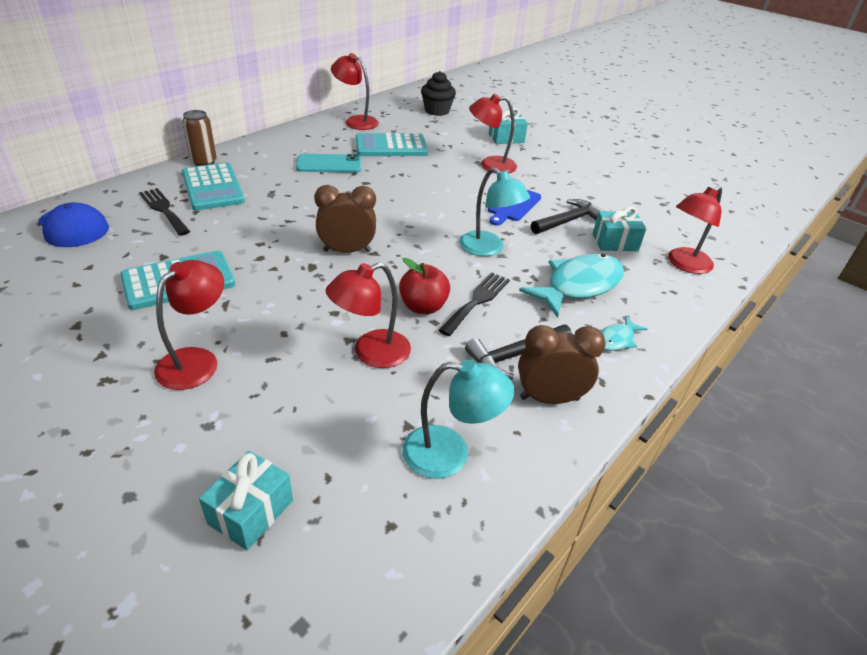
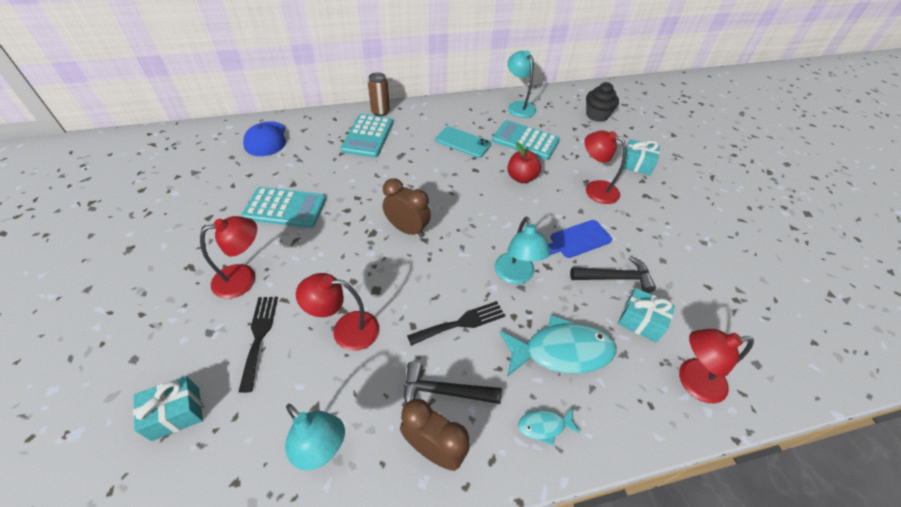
camera: 35 degrees right, 10 degrees up
(164, 210) = (324, 144): black fork -> black fork (259, 336)
(356, 121) = (518, 106): red lamp -> turquoise lamp
(423, 307) = (416, 307): red apple -> red apple (521, 178)

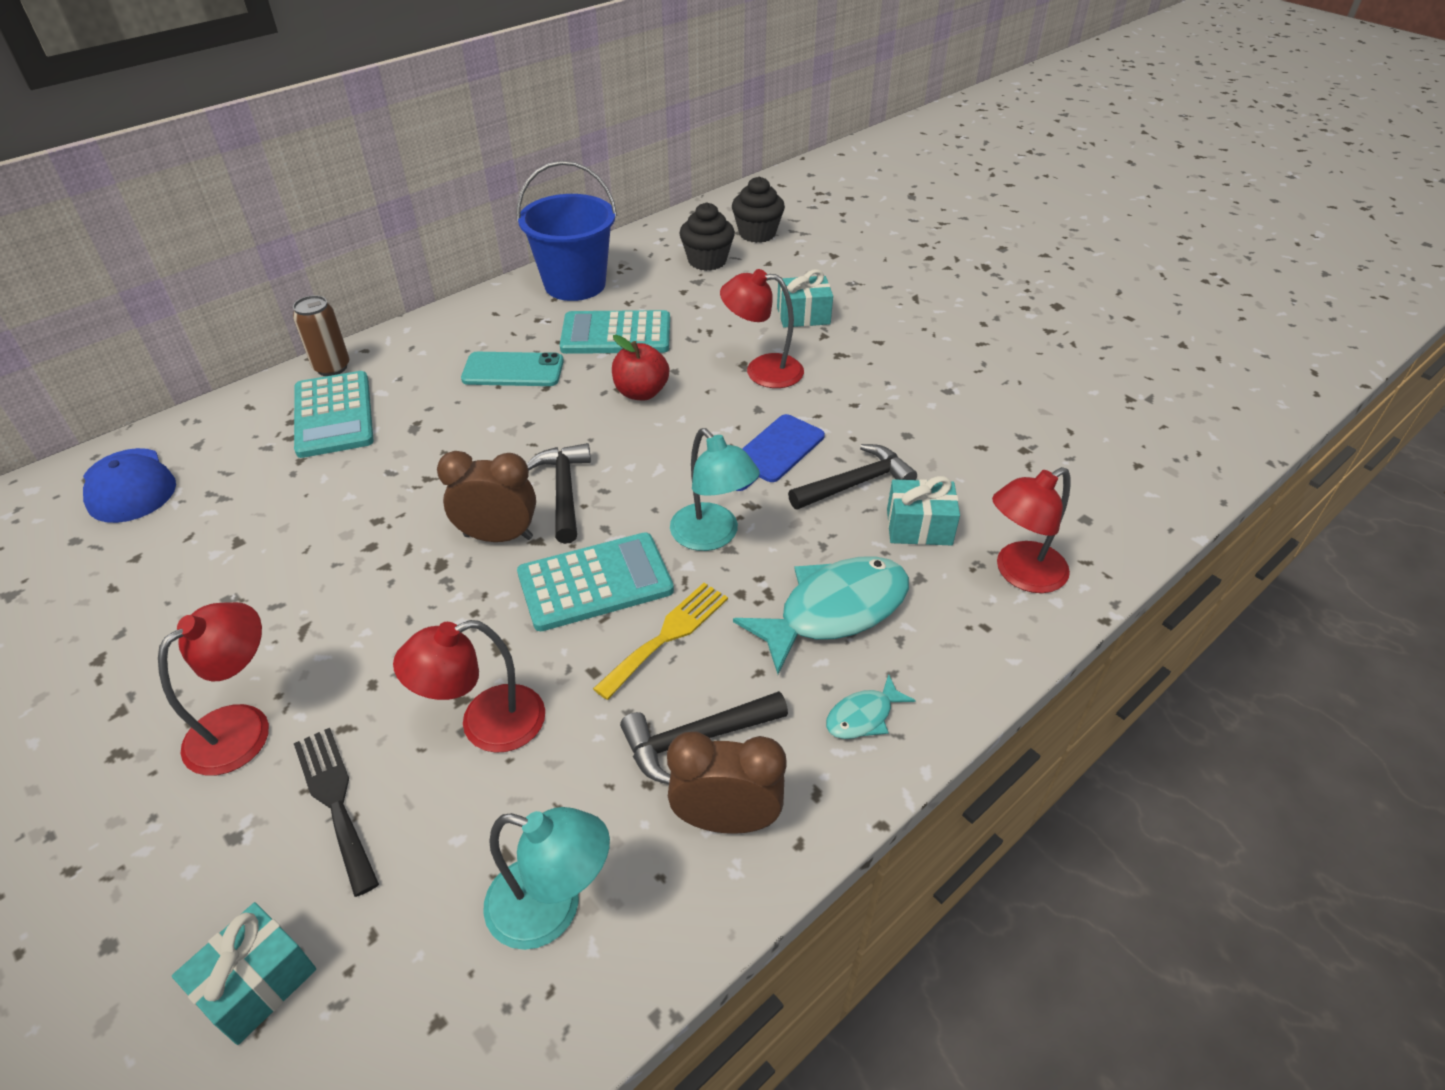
camera: 25 degrees left, 5 degrees down
(285, 208) = (249, 586): turquoise calculator -> turquoise calculator (595, 582)
(452, 218) = (564, 491): none -> black hammer
(461, 323) = (667, 635): black fork -> yellow fork
(518, 106) = (575, 284): turquoise lamp -> blue bucket
(634, 108) = (757, 234): none -> black cupcake

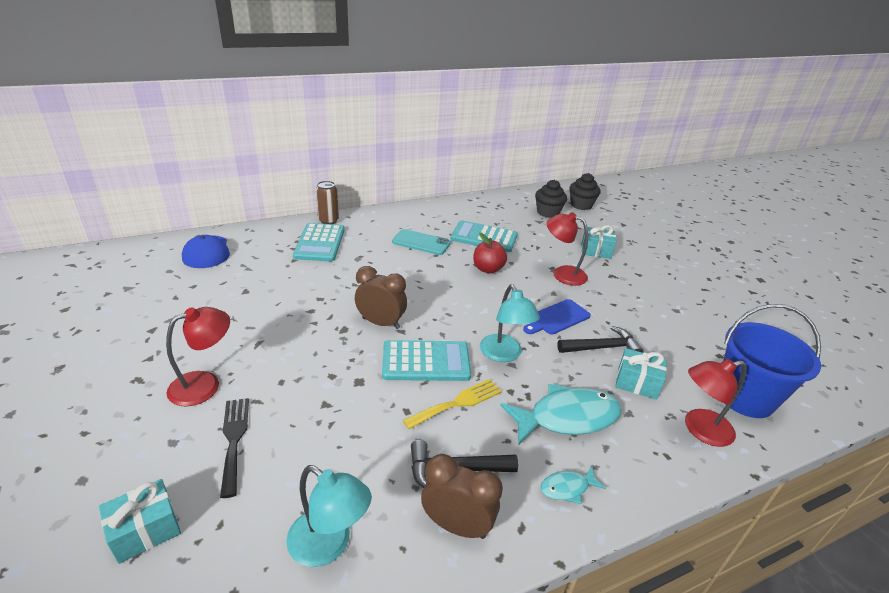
camera: 15 degrees right, 10 degrees down
(486, 725) = (333, 423): red lamp -> none
(564, 491) = (426, 309): black hammer -> none
(575, 284) = (470, 209): blue bucket -> blue bucket (745, 397)

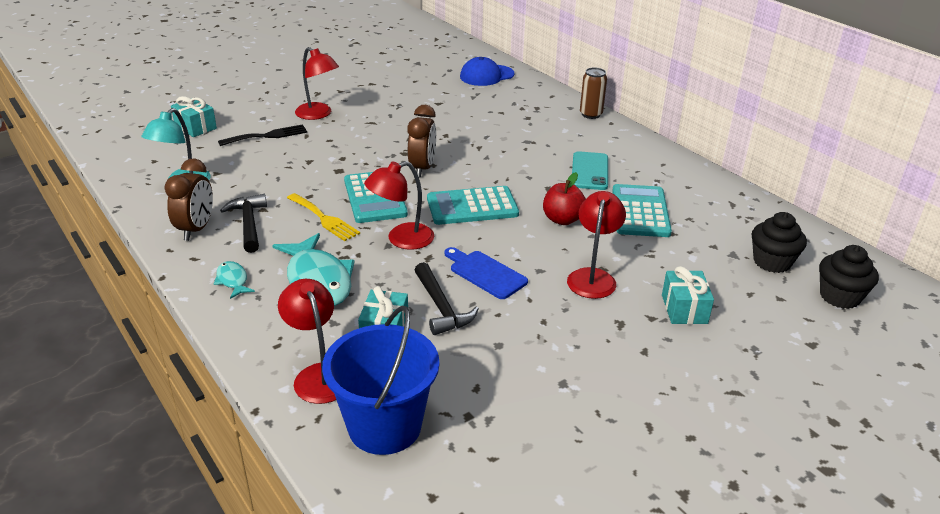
camera: 80 degrees right, 0 degrees up
(319, 243) = (542, 118): turquoise calculator -> turquoise calculator (472, 207)
(504, 354) = (401, 239): turquoise lamp -> red lamp

